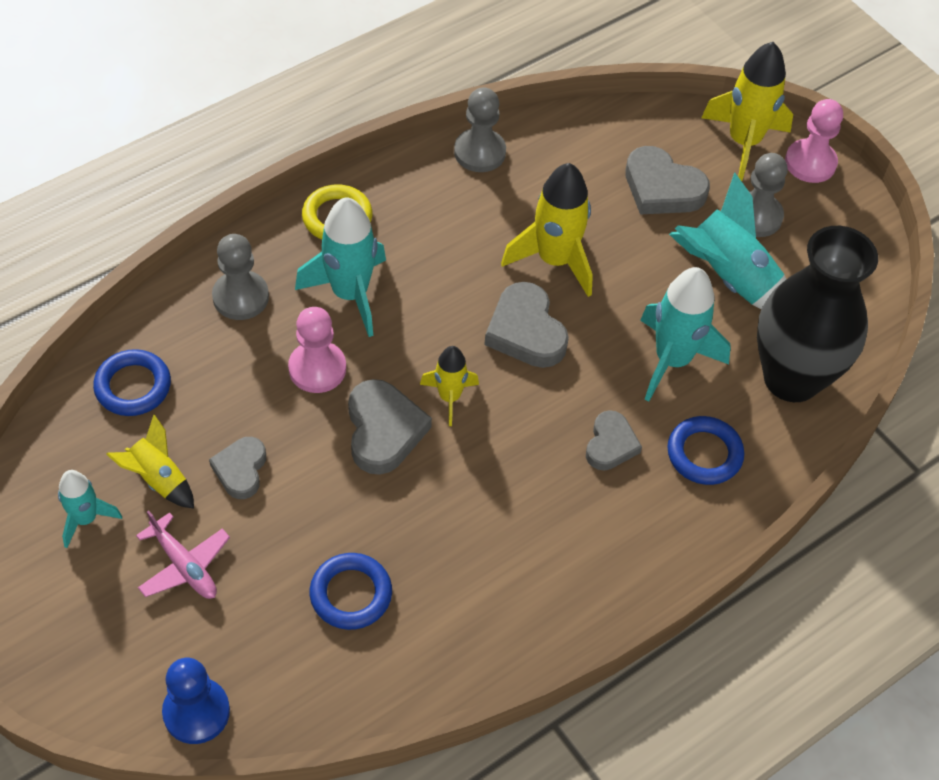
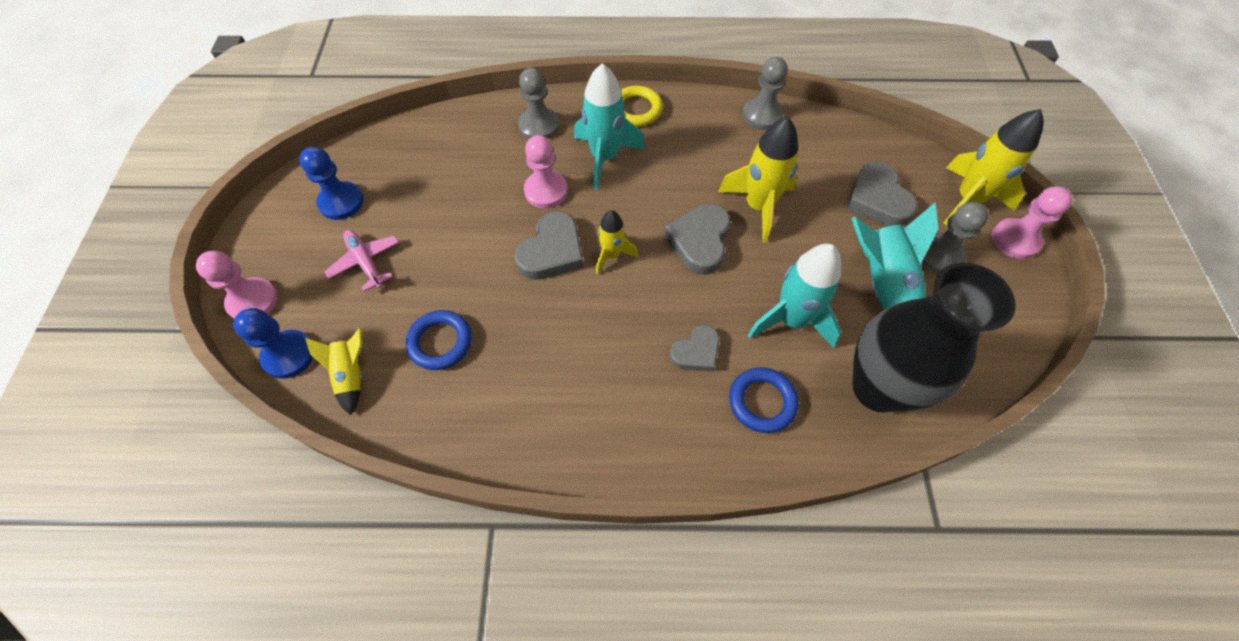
camera: 40 degrees right, 5 degrees up
(85, 519) = (341, 202): turquoise rocket -> blue pawn
(93, 687) = (253, 301): none -> pink pawn
(133, 386) = (434, 143): blue ring -> none
(158, 479) = (399, 203): yellow rocket -> yellow rocket (352, 375)
(184, 566) = (365, 262): pink plane -> pink plane turned 150 degrees clockwise
(241, 470) = (448, 225): grey heart -> none

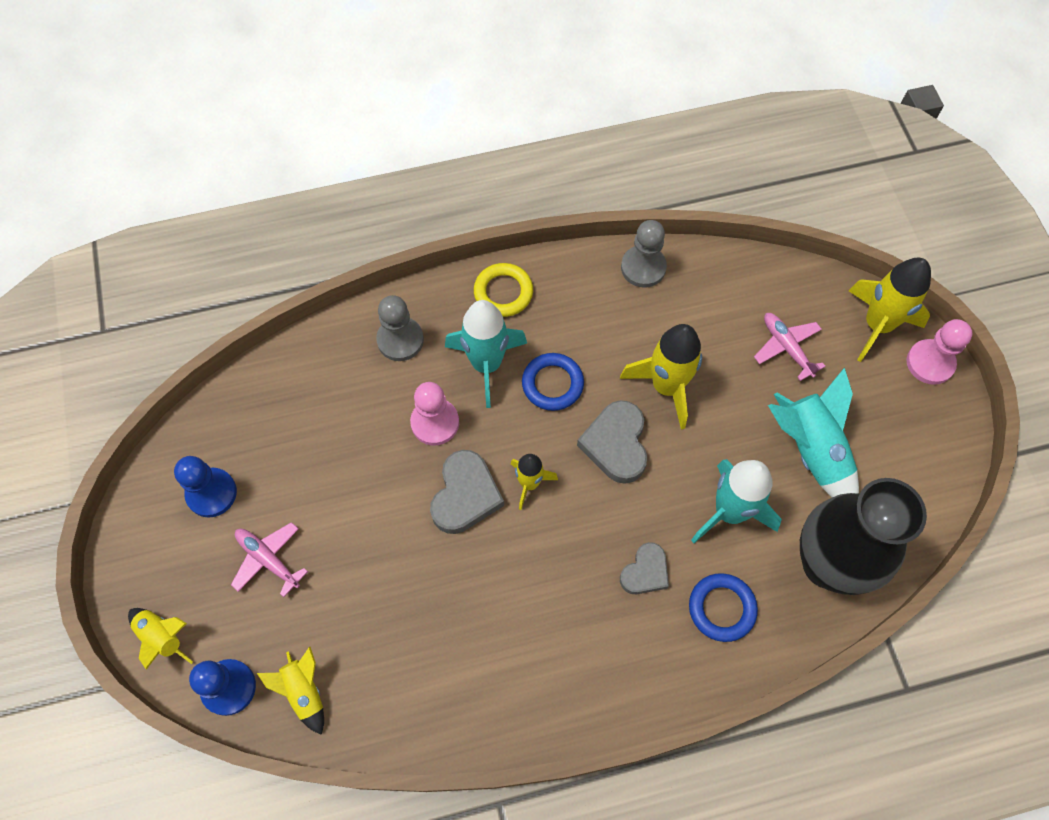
camera: 15 degrees left, 5 degrees up
(253, 301) = (162, 637): pink pawn -> yellow rocket
(440, 342) = (383, 630): blue ring -> blue ring (552, 384)
(877, 199) = (786, 347): grey heart -> pink plane
(939, 255) = (859, 399): grey pawn -> none

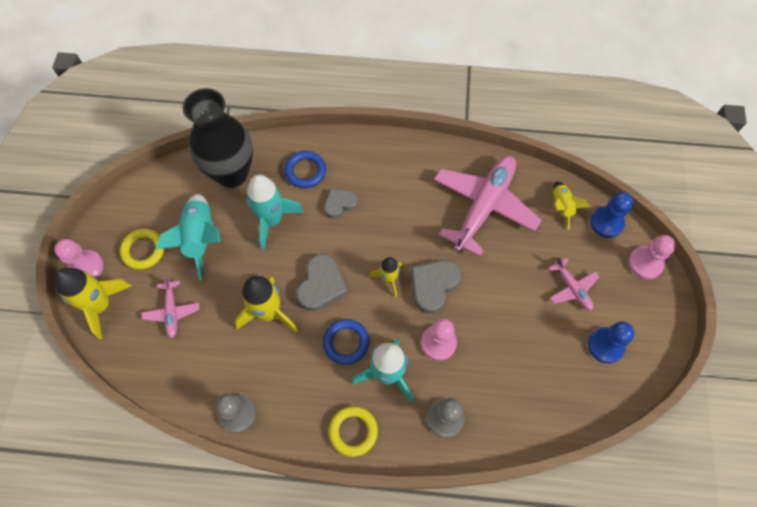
camera: 160 degrees left, 0 degrees up
(162, 637) = (645, 263): yellow rocket -> pink pawn
(427, 647) = (484, 206): none -> pink plane
(874, 408) = (143, 250): none -> yellow ring

